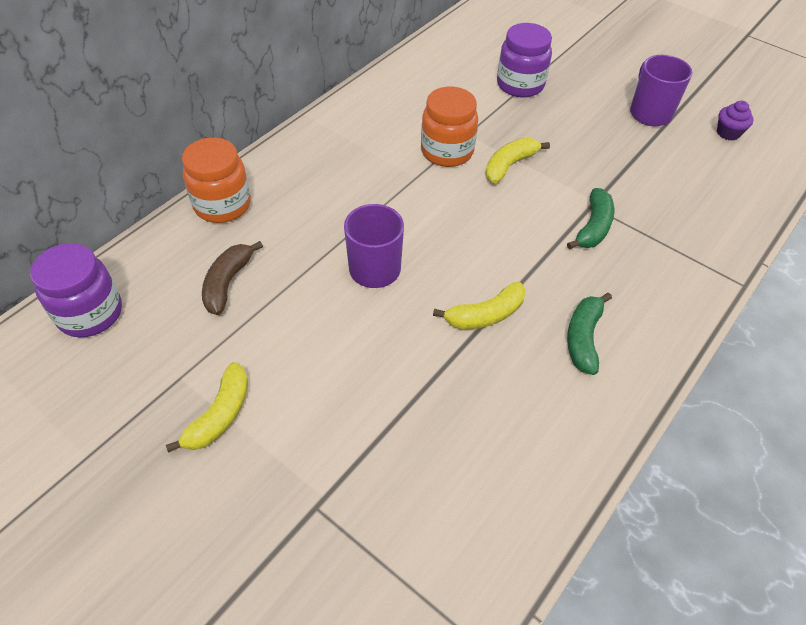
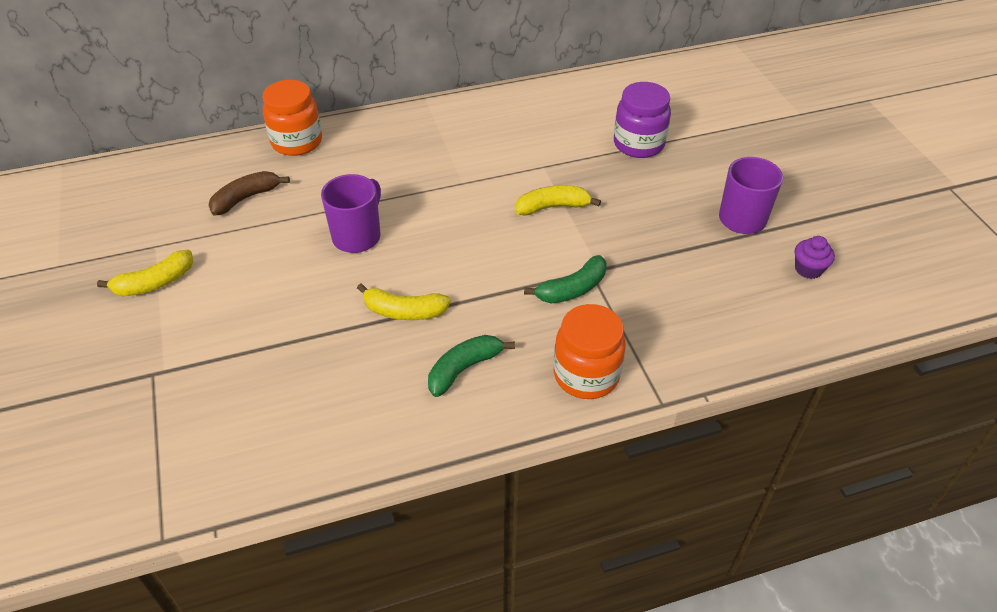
camera: 35 degrees right, 5 degrees down
(90, 313) = (143, 177): purple jar -> none
(447, 151) = (510, 173): orange jar -> orange jar (586, 375)

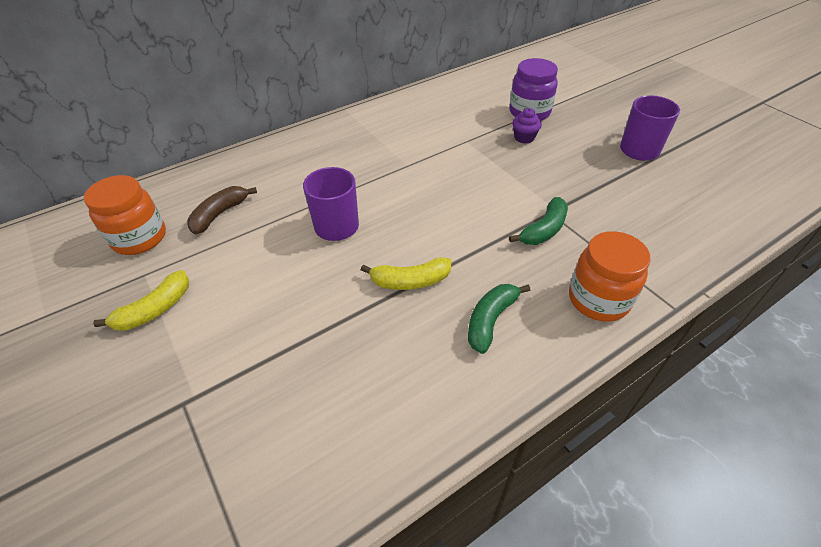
camera: 15 degrees left, 0 degrees up
(297, 142) = (249, 160): orange jar -> orange jar (139, 238)
(553, 207) = (491, 169): yellow banana -> none
(808, 269) = (711, 176): purple cupcake -> purple cupcake (524, 138)

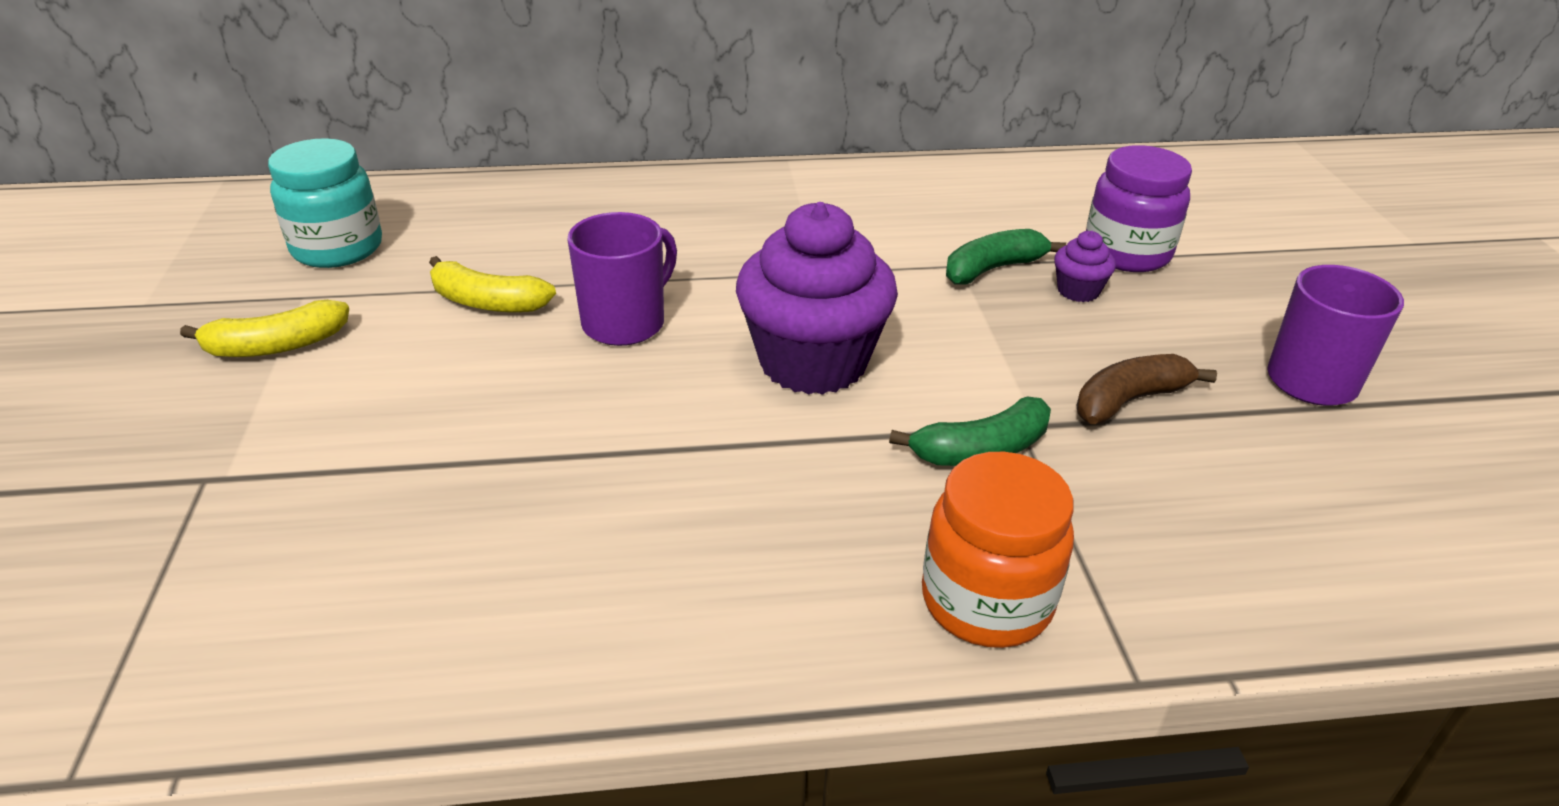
camera: 25 degrees right, 10 degrees down
(139, 238) = (337, 248): orange jar -> turquoise jar
(220, 214) = (469, 252): brown banana -> brown banana (1129, 400)
(410, 281) = (668, 443): yellow banana -> yellow banana (487, 302)
(441, 214) = (813, 362): none -> purple cupcake
(490, 320) = (752, 554): green banana -> green banana (993, 269)

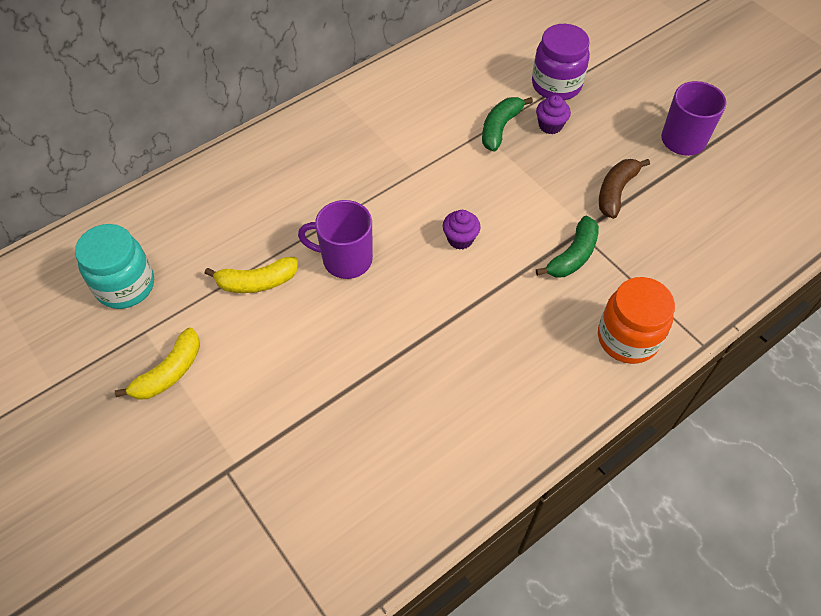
camera: 30 degrees left, 20 degrees up
(626, 323) = (345, 259): purple mug -> purple mug turned 90 degrees counterclockwise
(813, 362) = (460, 239): purple cupcake -> purple cupcake, size x0.43

